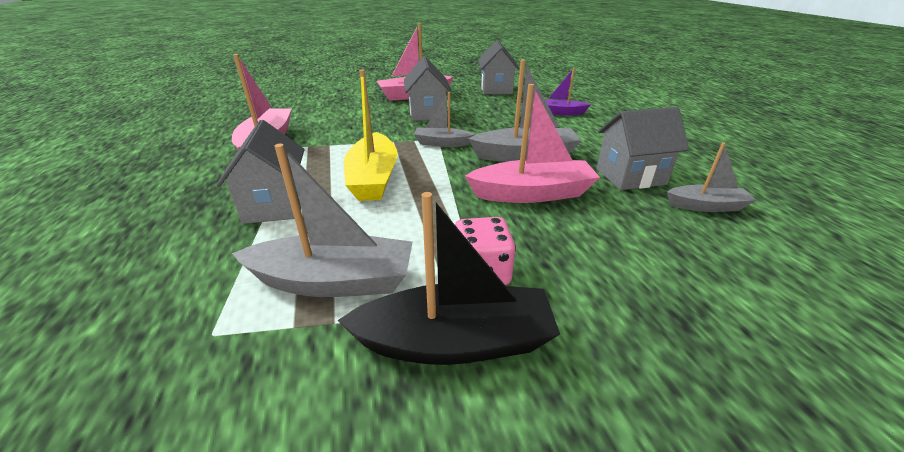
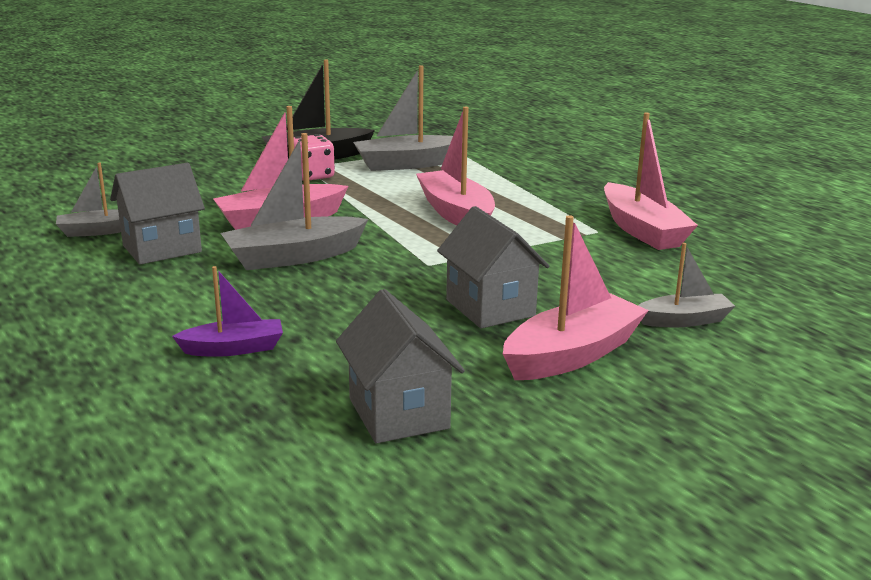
camera: 160 degrees right, 10 degrees down
(276, 205) = (514, 187): grey house -> none
(373, 178) = (456, 213): yellow boat -> pink boat
(442, 143) = (416, 258): grey boat -> grey boat (684, 320)

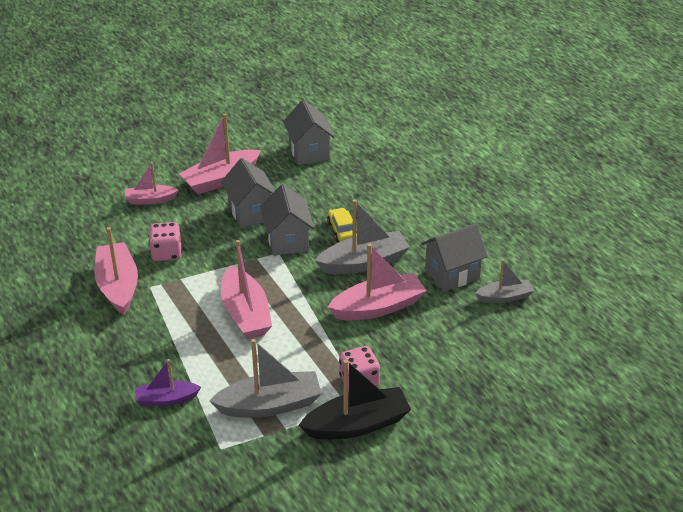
camera: 175 degrees left, 15 degrees up
(233, 348) = (386, 189): purple boat -> purple boat (166, 399)
(326, 289) = (342, 230): none -> yellow car
(416, 276) = (287, 241): none -> grey house
(600, 260) = (166, 253): none -> pink dice
(684, 320) = (150, 200): grey boat -> pink boat

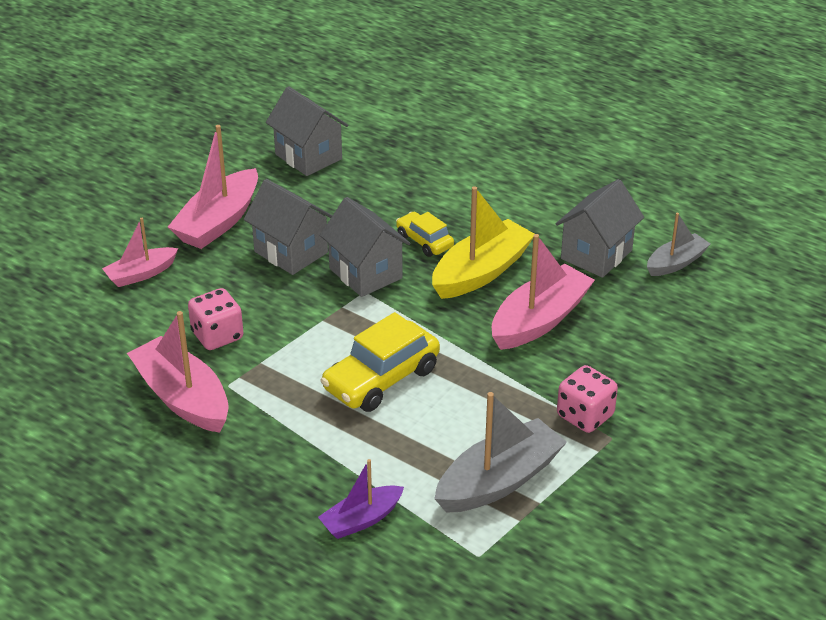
camera: 25 degrees left, 0 degrees up
(245, 313) = (381, 379): pink boat -> yellow car
(357, 424) = (622, 467): black boat -> none
(364, 262) = (481, 272): grey boat -> yellow boat

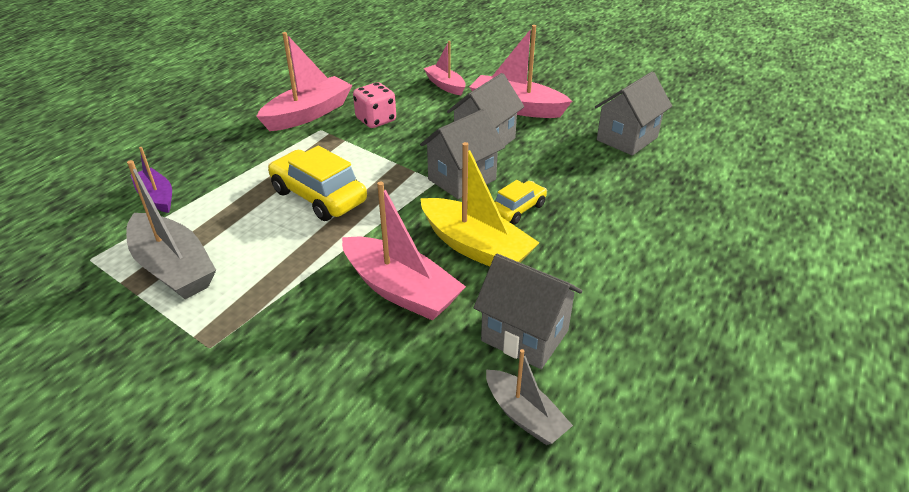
camera: 85 degrees right, 0 degrees up
(585, 416) = (247, 325): pink dice -> none

